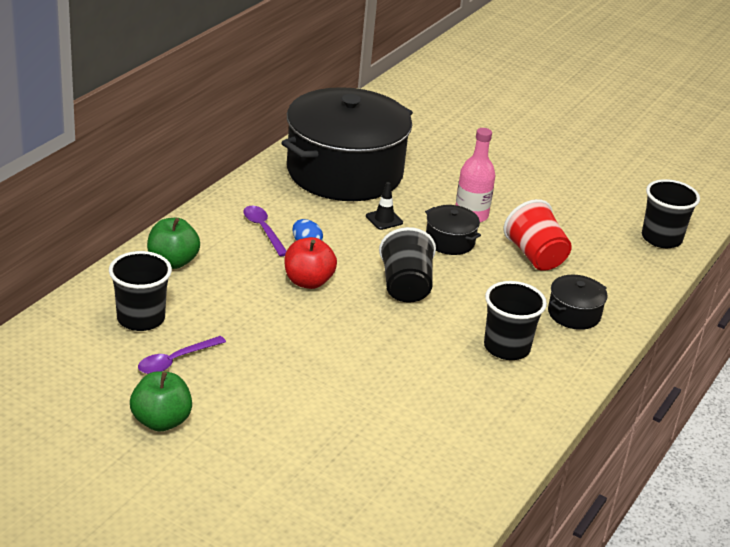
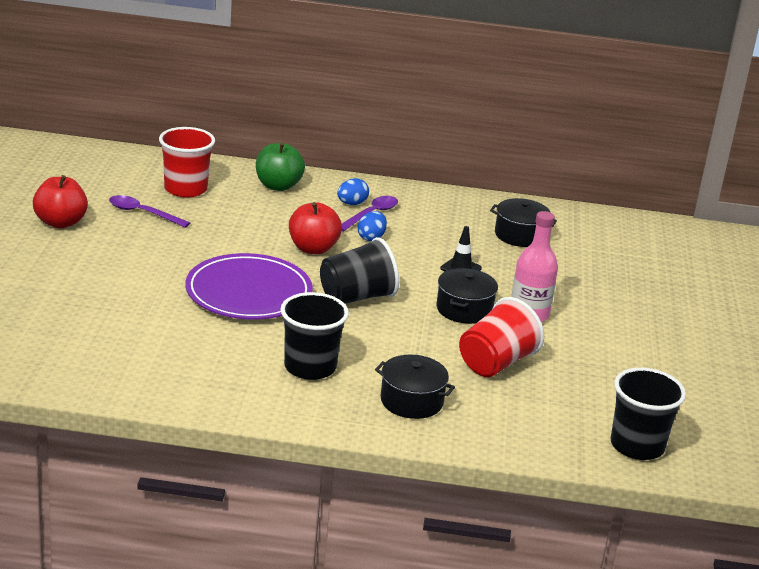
camera: 65 degrees right, 5 degrees down
(141, 319) = (185, 189): black cup -> red cup
(161, 421) = (60, 222): green apple -> red apple
(236, 233) = (352, 204): none -> blue egg
(344, 172) = (520, 235): black pot -> black pot, size x0.40
(368, 342) = (248, 292): none -> purple plate

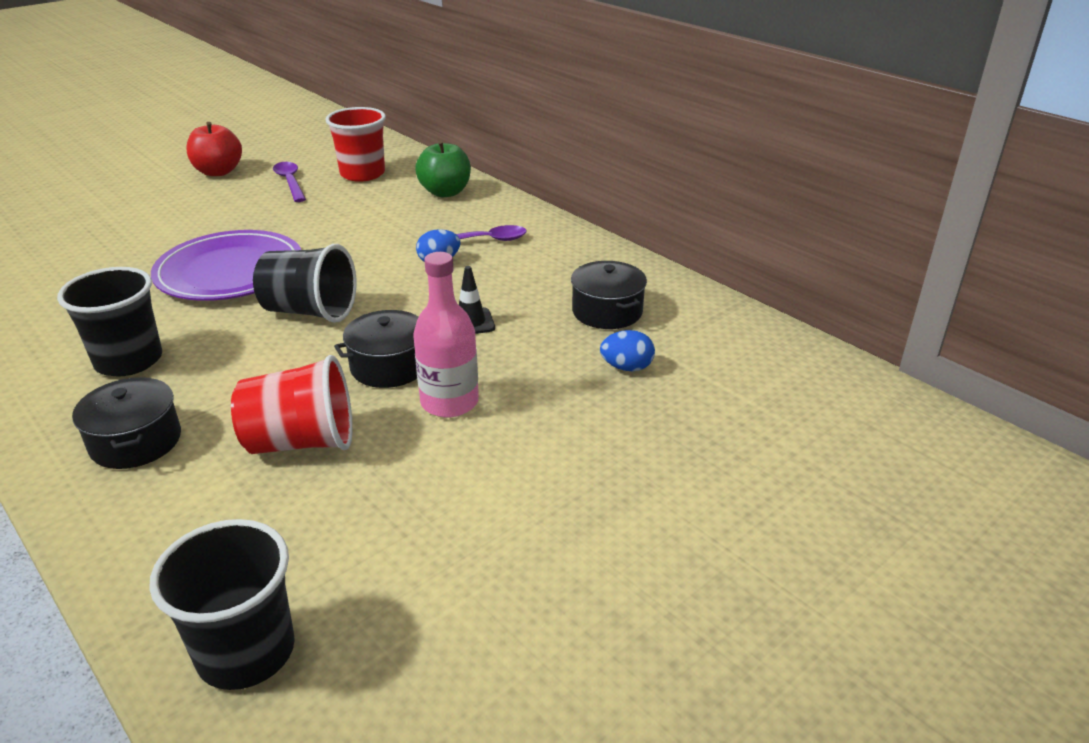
camera: 45 degrees right, 5 degrees up
(313, 248) = (364, 253): red apple -> none
(352, 204) = (483, 226): blue egg -> blue egg (626, 367)

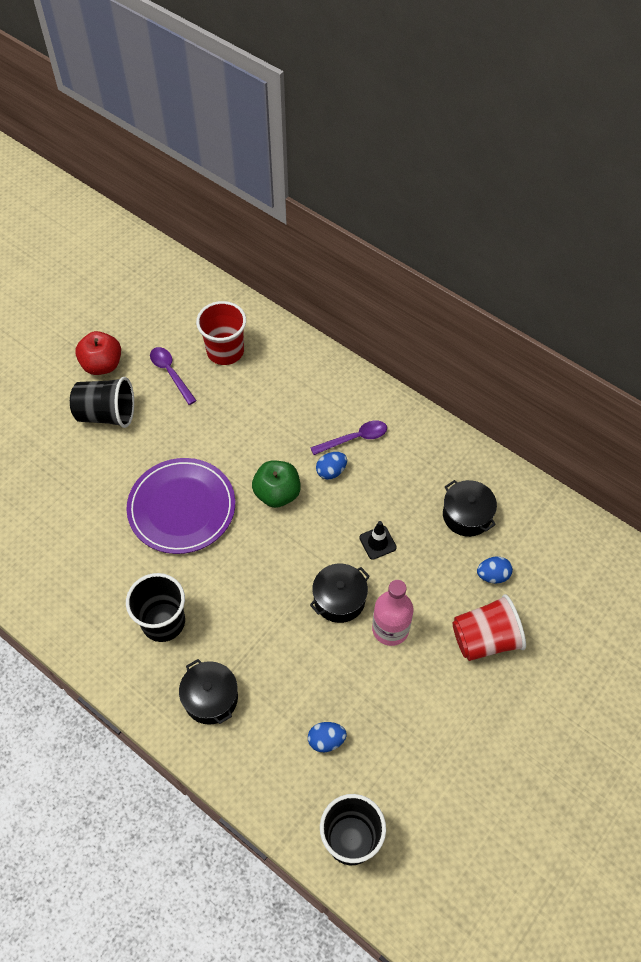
camera: 10 degrees left, 25 degrees up
(282, 511) = (326, 740): none -> blue egg
(301, 442) = (313, 681): red cup -> red cup (485, 639)
(310, 311) = (261, 548): black cup -> black cup (106, 414)
(445, 192) = (303, 371): green apple -> green apple (277, 494)

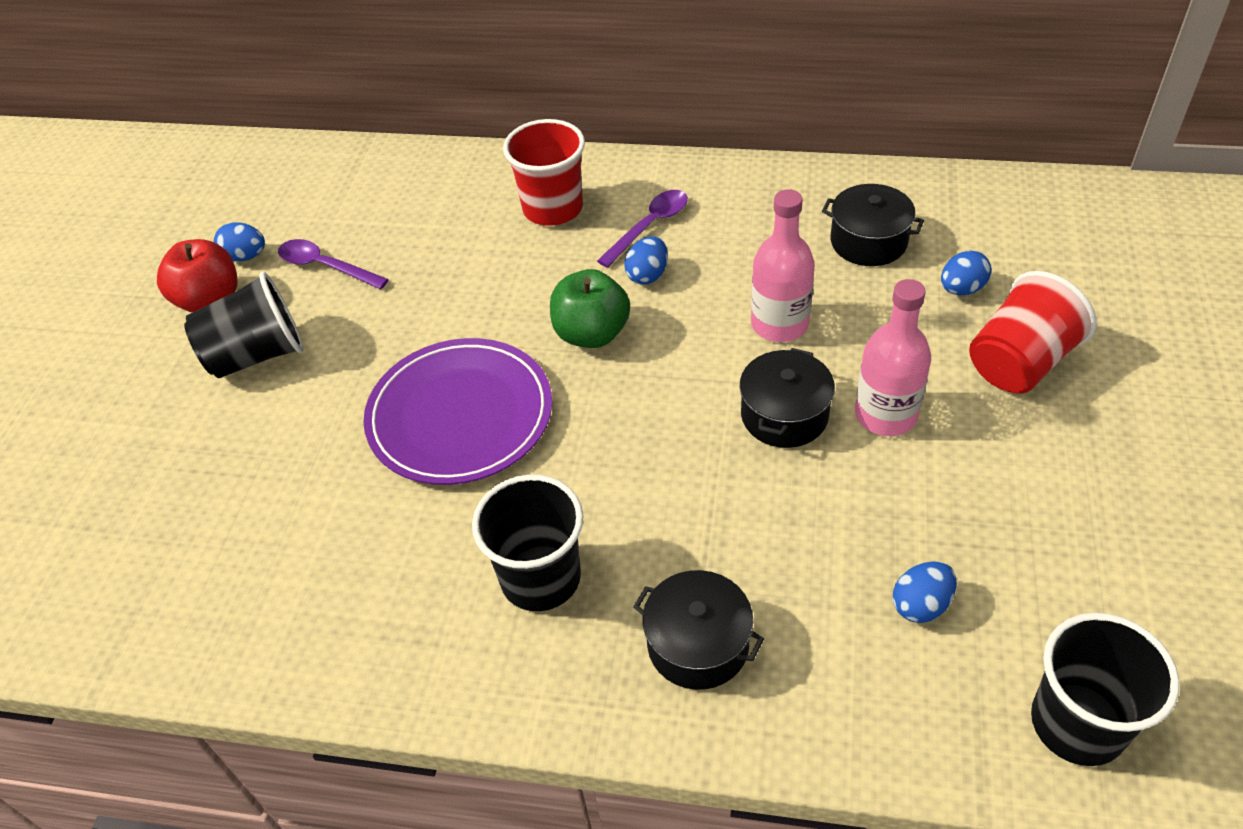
camera: 25 degrees left, 10 degrees down
(134, 344) = (245, 256): none -> blue egg
(225, 351) = (390, 210): red cup -> red cup (553, 208)
(377, 542) = (779, 324): black traffic cone -> pink bottle

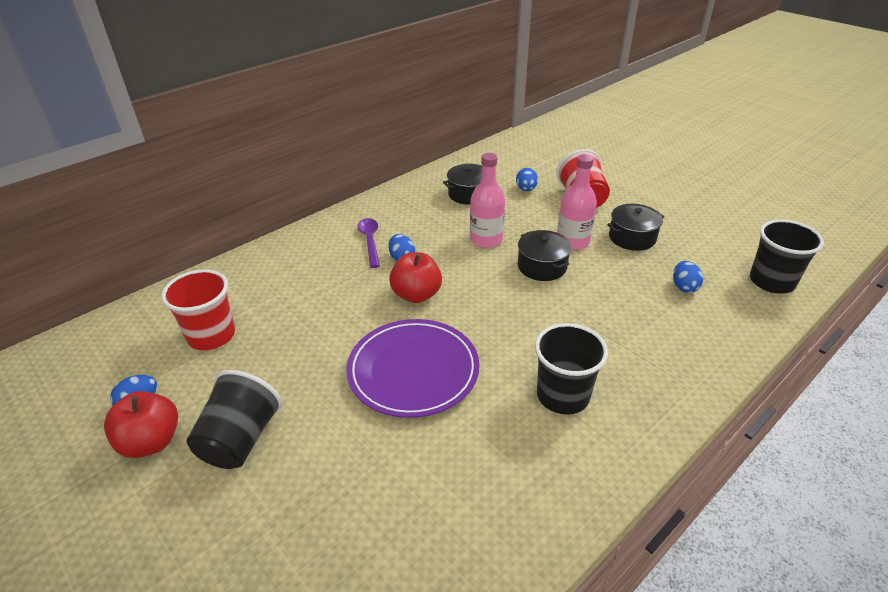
camera: 55 degrees left, 10 degrees down
(325, 266) = (211, 369): purple spoon -> none
(553, 208) = (308, 262): red cup -> red cup (211, 336)
(591, 334) = (416, 295): green apple -> red apple
(698, 644) = (653, 361): black pot -> black pot (632, 237)

